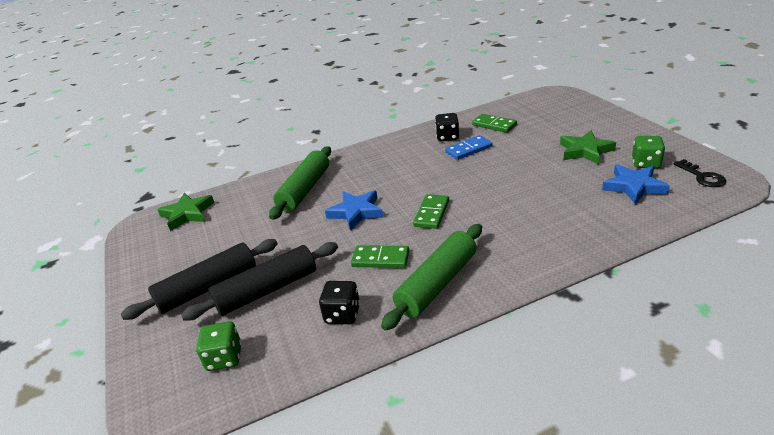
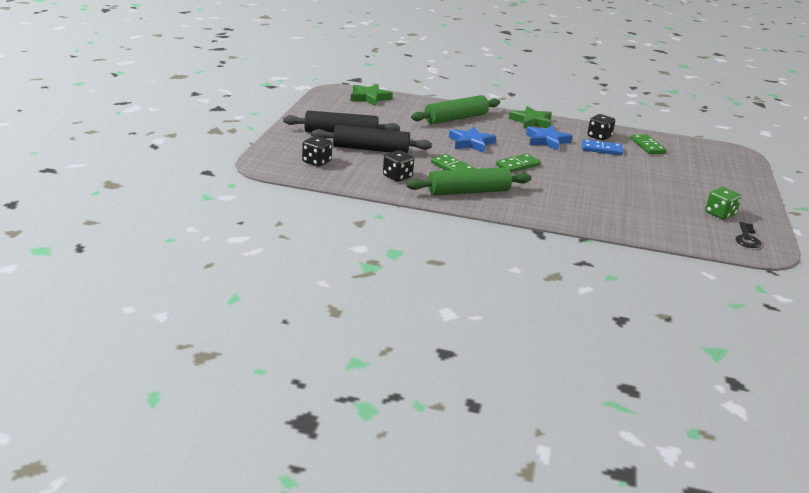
camera: 30 degrees right, 5 degrees down
(224, 358) = (316, 162): green dice -> black dice
(585, 151) = (687, 188): green star -> green star (531, 121)
(634, 187) = (682, 218): blue star -> blue star (547, 141)

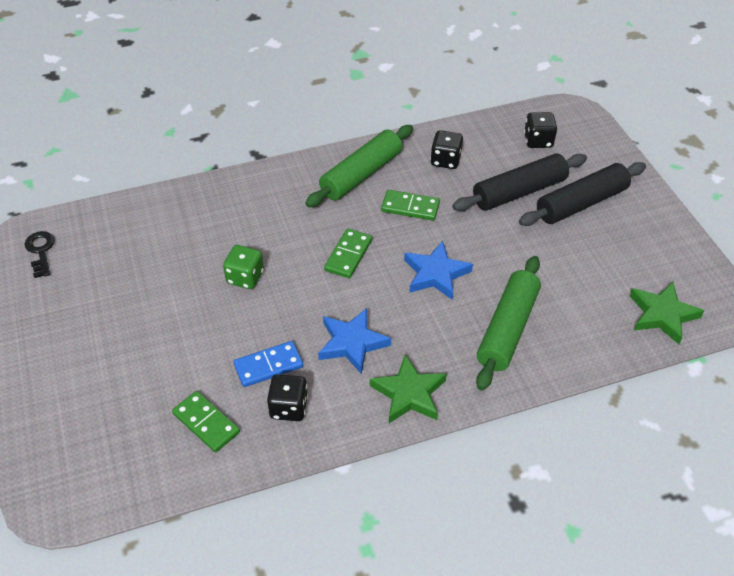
camera: 150 degrees right, 20 degrees up
(719, 214) = (75, 285): green dice -> green dice (245, 277)

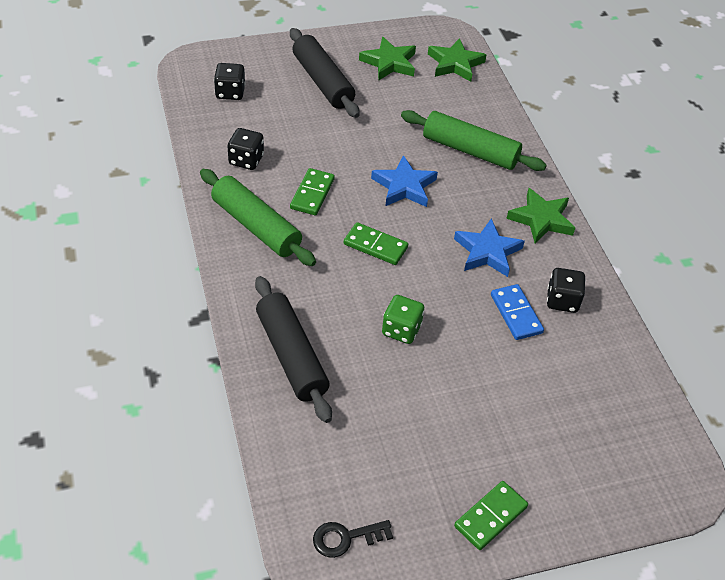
camera: 90 degrees left, 0 degrees up
(206, 423) = (584, 362): green domino -> green domino (490, 516)
(519, 191) = (301, 117): black rolling pin -> black rolling pin (291, 356)
(637, 255) = (389, 63): none -> green star

